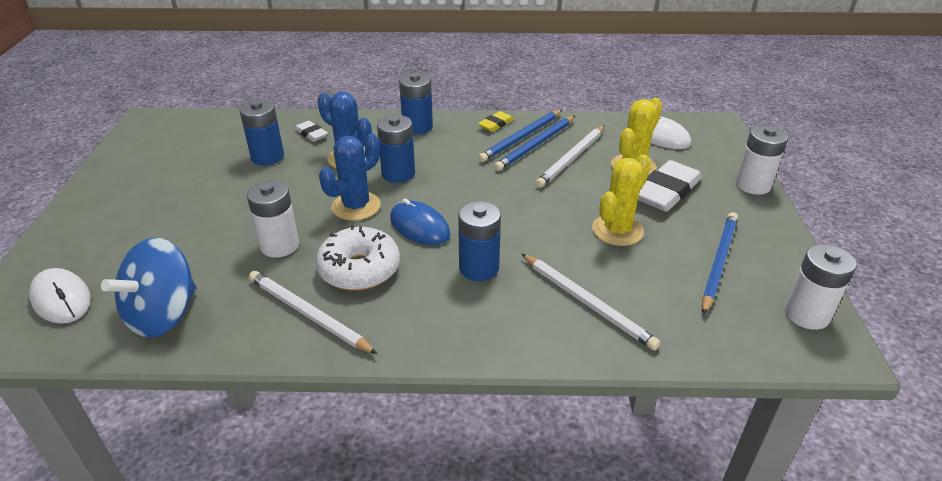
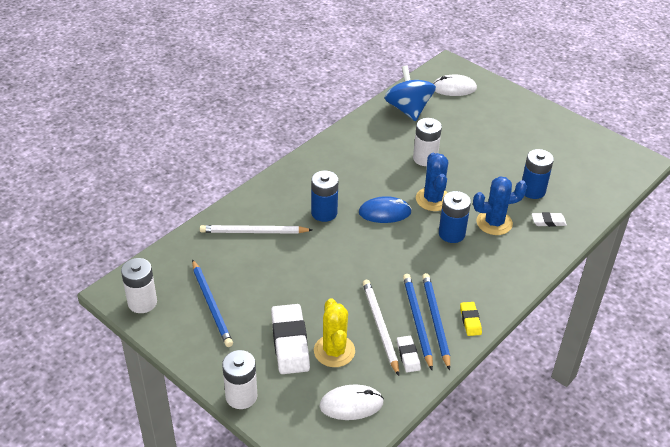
camera: 130 degrees right, 5 degrees up
(309, 315) = (358, 146): white pencil -> none
(359, 269) = (373, 174): white donut -> none
(417, 127) = (508, 276): blue battery -> none
(576, 134) = (408, 356): none -> white eraser
(617, 230) = (286, 287): yellow cactus -> none

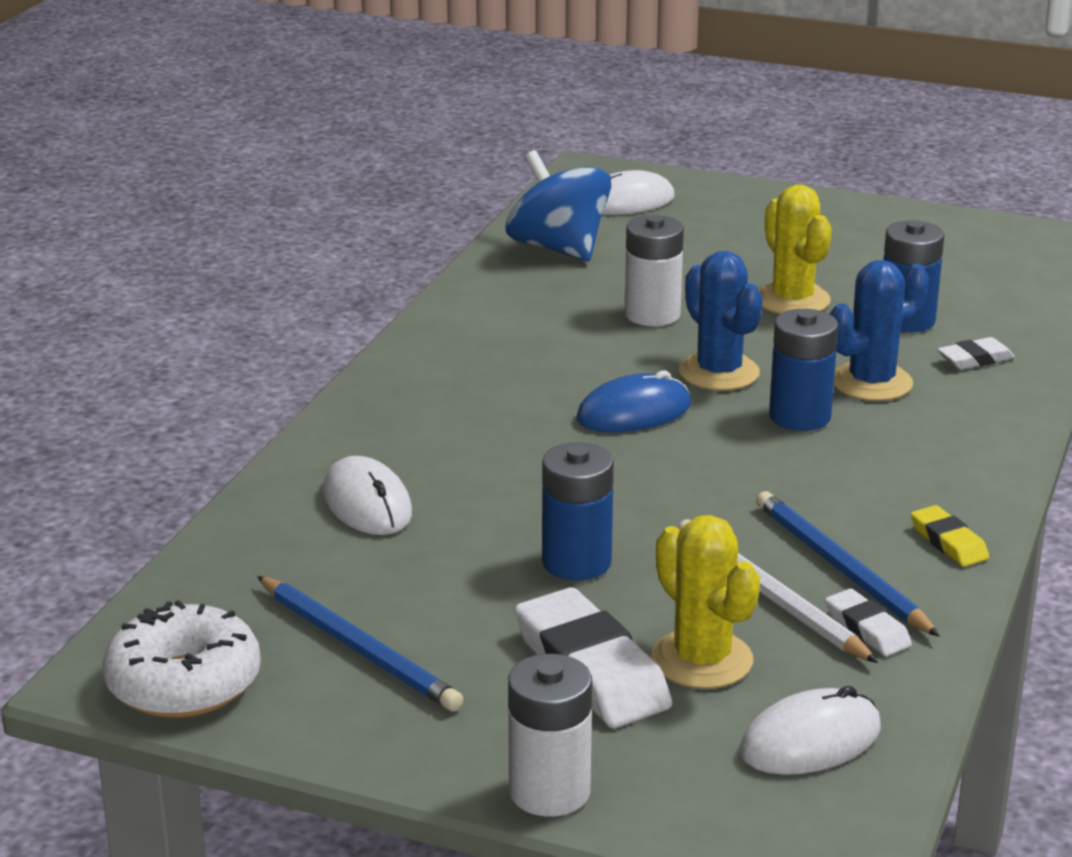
camera: 20 degrees left, 15 degrees down
(142, 302) = (184, 683): white battery -> white donut
(254, 232) = (367, 503): white pencil -> white mouse
(324, 213) = (502, 440): blue battery -> blue battery (576, 562)
(435, 321) = (878, 559): blue pencil -> none
(490, 165) = (792, 300): none -> yellow cactus

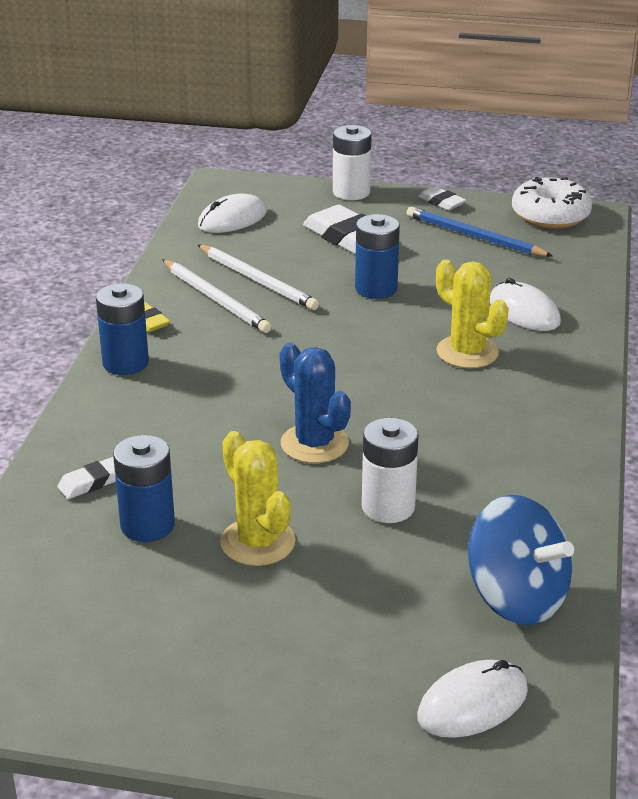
camera: 170 degrees right, 5 degrees up
(634, 412) = (373, 398): blue mouse -> none
(702, 660) = (291, 247): yellow cactus -> yellow cactus (467, 352)
(800, 416) = (245, 406): blue battery -> blue battery (125, 363)
(841, 569) = (215, 299): blue pencil -> white pencil
(867, 629) = (201, 269): white eraser -> white eraser (441, 202)
(871, 383) = (186, 446): blue cactus -> none

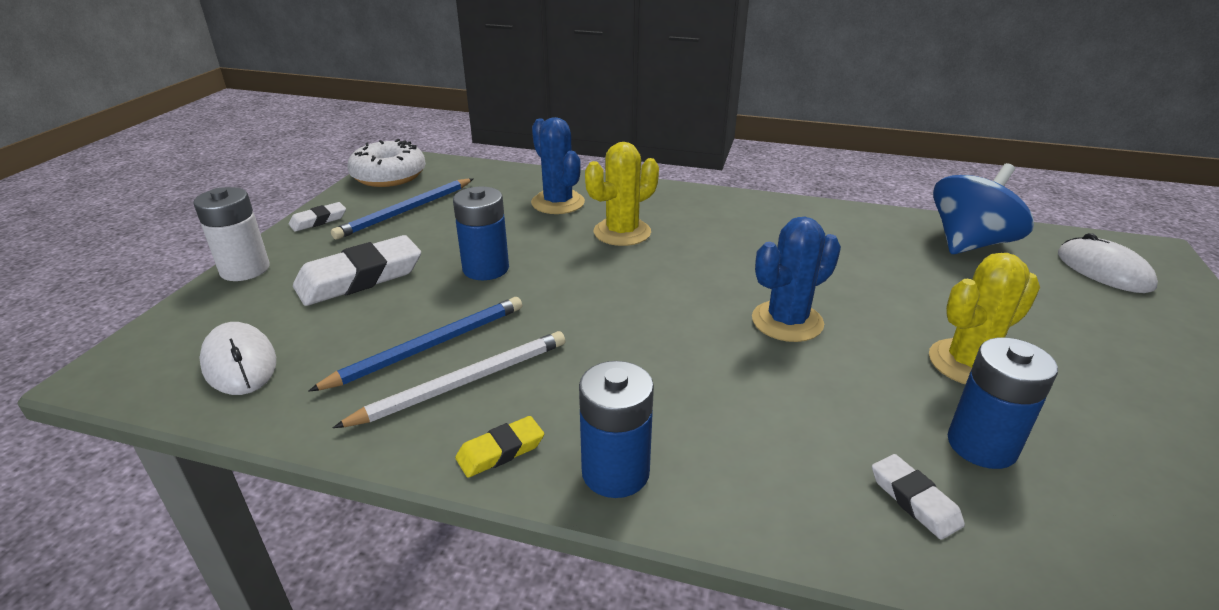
camera: 85 degrees left, 0 degrees up
(257, 280) = (428, 346): white pencil -> blue pencil
(388, 507) = (878, 288): white battery -> none
(524, 312) = (558, 203): white mouse -> blue cactus

